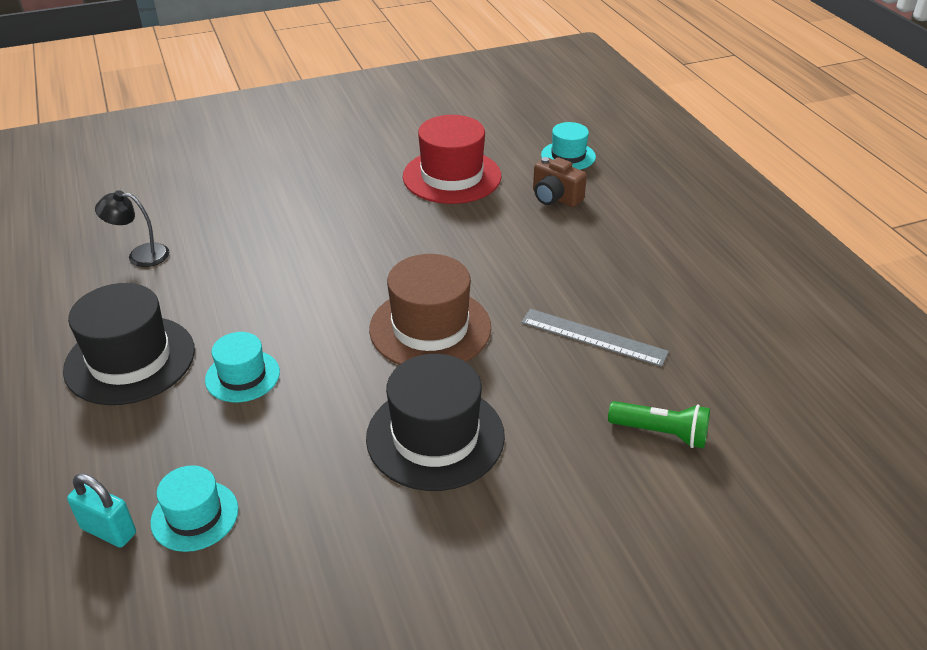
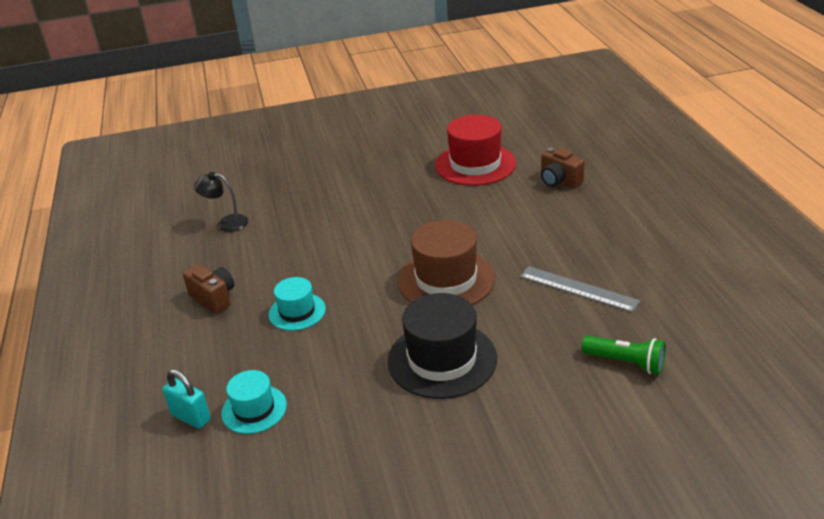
camera: 10 degrees right, 5 degrees down
(130, 360) = (214, 298): black hat -> brown camera
(568, 156) = (574, 148): turquoise hat -> none

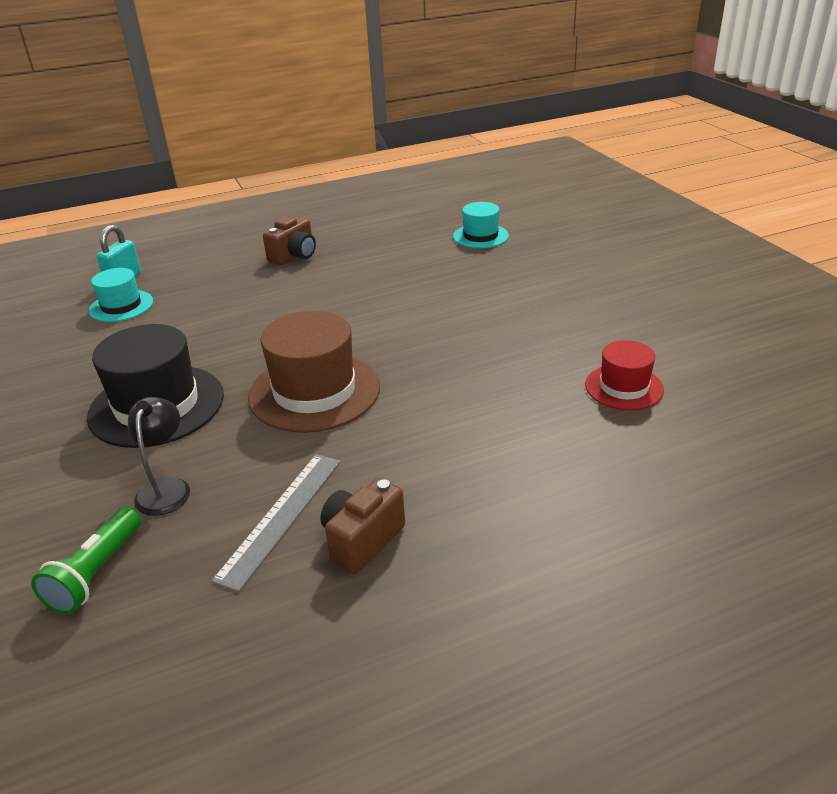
camera: 80 degrees right, 0 degrees up
(226, 223) = (430, 236): black lamp -> black lamp (166, 488)
(297, 312) = (264, 302): turquoise hat -> turquoise hat (480, 236)
(475, 164) = (624, 387): red hat -> red hat, size x0.57
(559, 181) = (602, 482): brown camera -> brown camera (362, 540)

